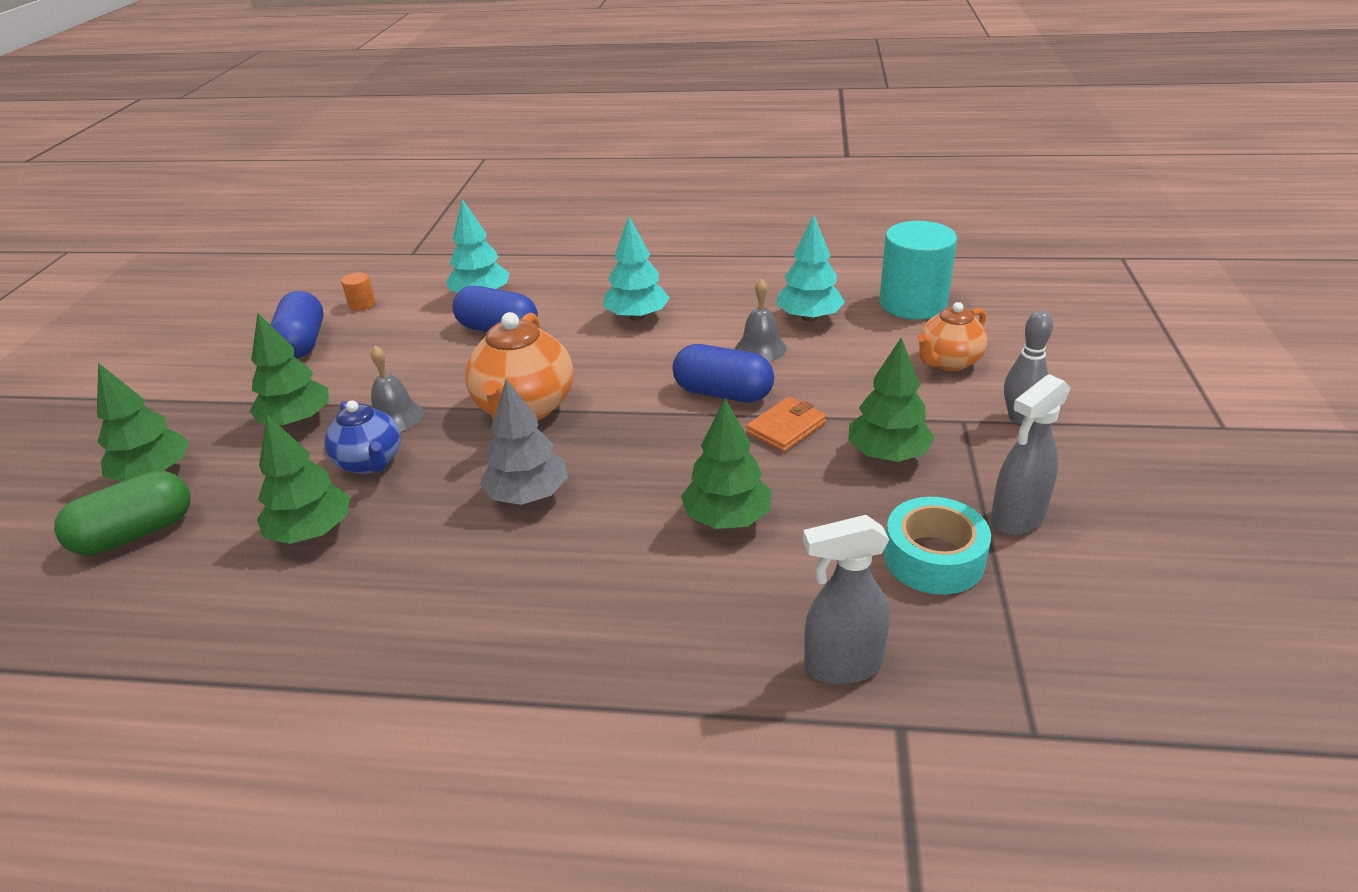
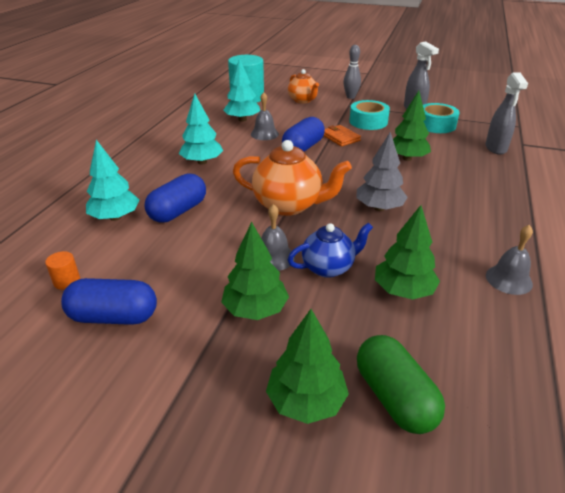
camera: 80 degrees left, 0 degrees up
(322, 646) = (508, 279): none -> grey bell
(887, 455) = (368, 122): green tree -> turquoise tape

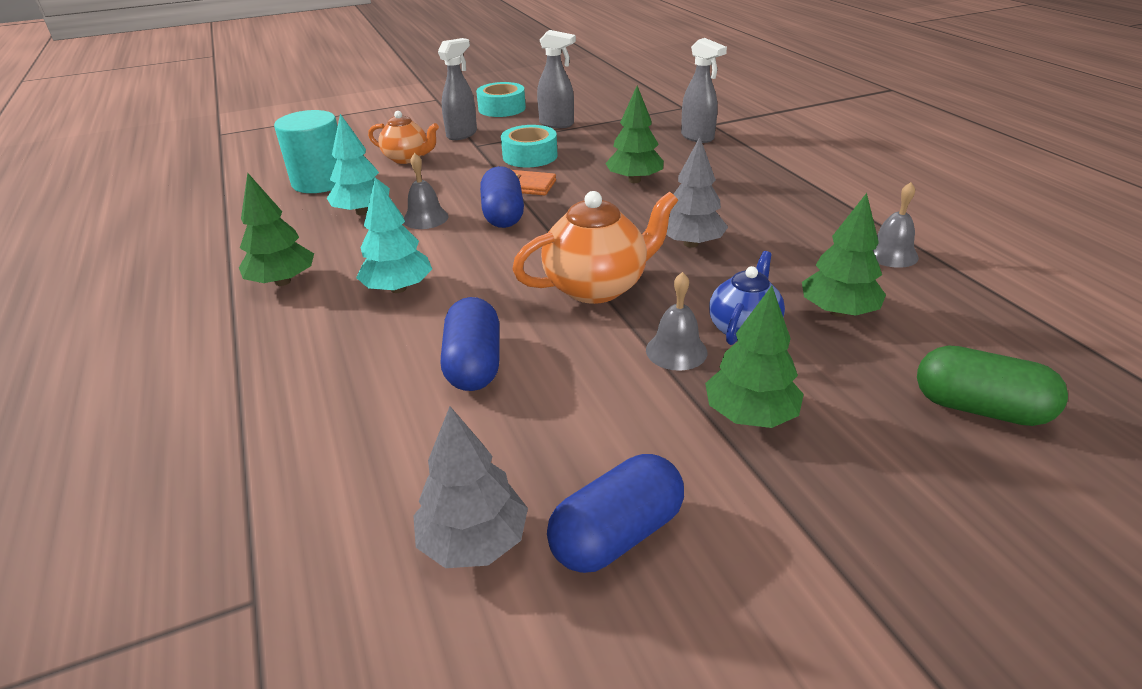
camera: 40 degrees left, 0 degrees up
(67, 281) = (474, 541): orange cylinder -> grey tree
(115, 217) = (395, 420): turquoise tree -> none
(306, 401) = (932, 464): green tree -> green tree (283, 281)
(350, 97) = (462, 134): grey bowling pin -> grey spray bottle
(436, 125) = (606, 134): turquoise tape -> turquoise tape (502, 108)

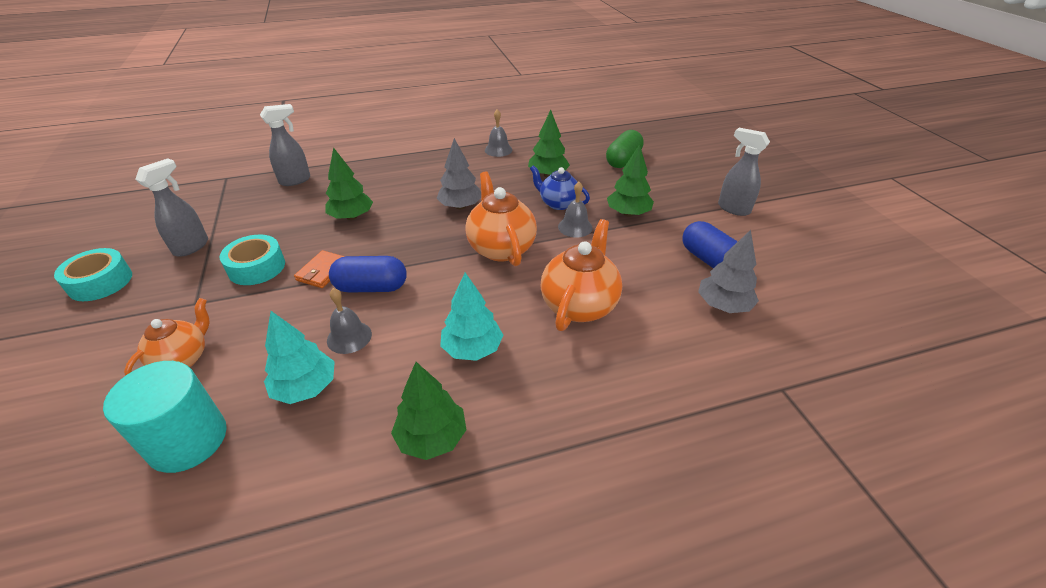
camera: 85 degrees left, 5 degrees up
(462, 134) = (151, 314): grey spray bottle -> grey spray bottle (733, 208)
(474, 364) = (579, 305): blue capsule -> orange teapot

